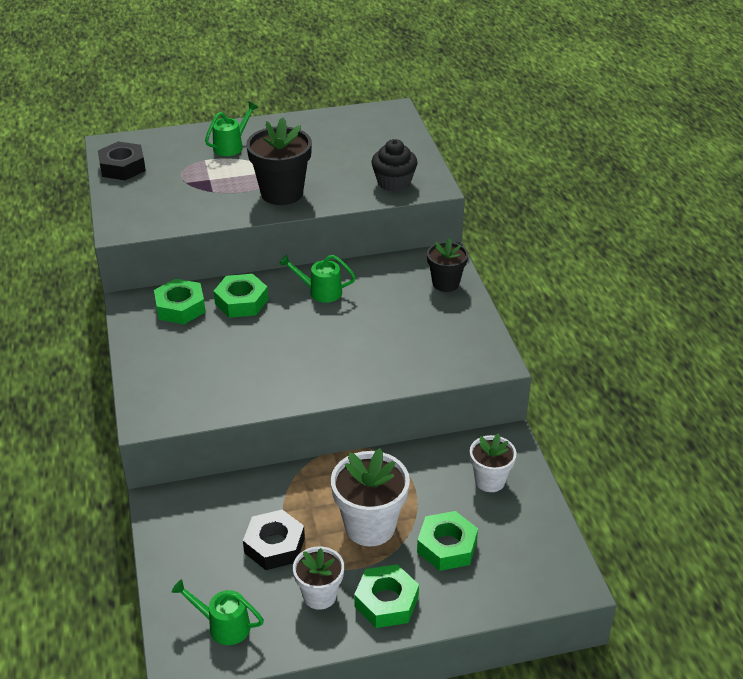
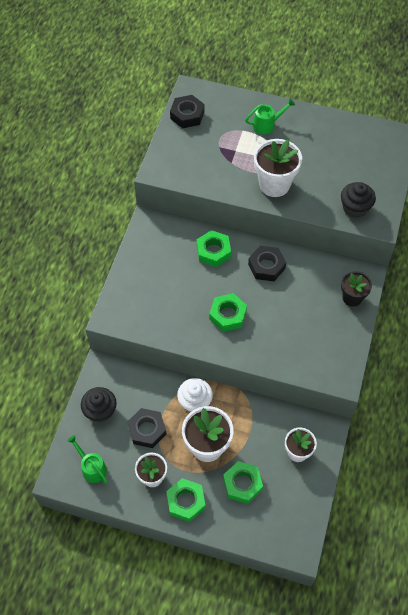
camera: 30 degrees right, 20 degrees up
(180, 307) = (174, 239): green nut -> green nut (227, 315)
(191, 553) = (100, 411): none -> black cupcake
(282, 193) = (274, 184): black flower pot -> white flower pot
(318, 486) = (195, 402): none -> white cupcake
(320, 292) = (266, 266): green watering can -> black nut

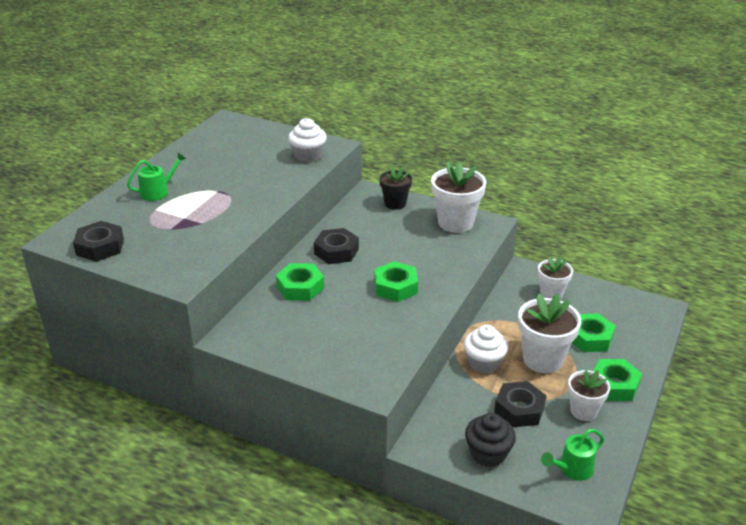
camera: 80 degrees left, 25 degrees down
(267, 125) = (158, 192): green watering can -> green watering can turned 60 degrees clockwise
(274, 184) = (251, 198): white flower pot -> white flower pot (455, 222)
(355, 208) = (308, 155): black cupcake -> white cupcake

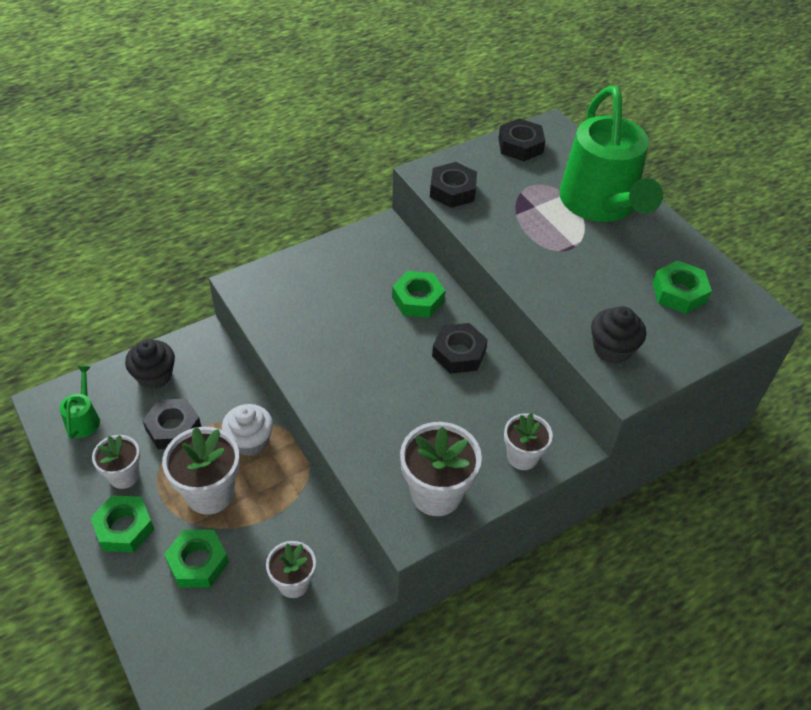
camera: 120 degrees right, 15 degrees up
(158, 192) = (601, 205): green watering can -> green watering can, size x2.47
(196, 260) = (452, 190): none -> black nut
(308, 155) = (612, 348): white cupcake -> black cupcake
(395, 203) = (522, 457): black flower pot -> white flower pot
(395, 287) = (359, 368): green nut -> green nut (679, 292)

